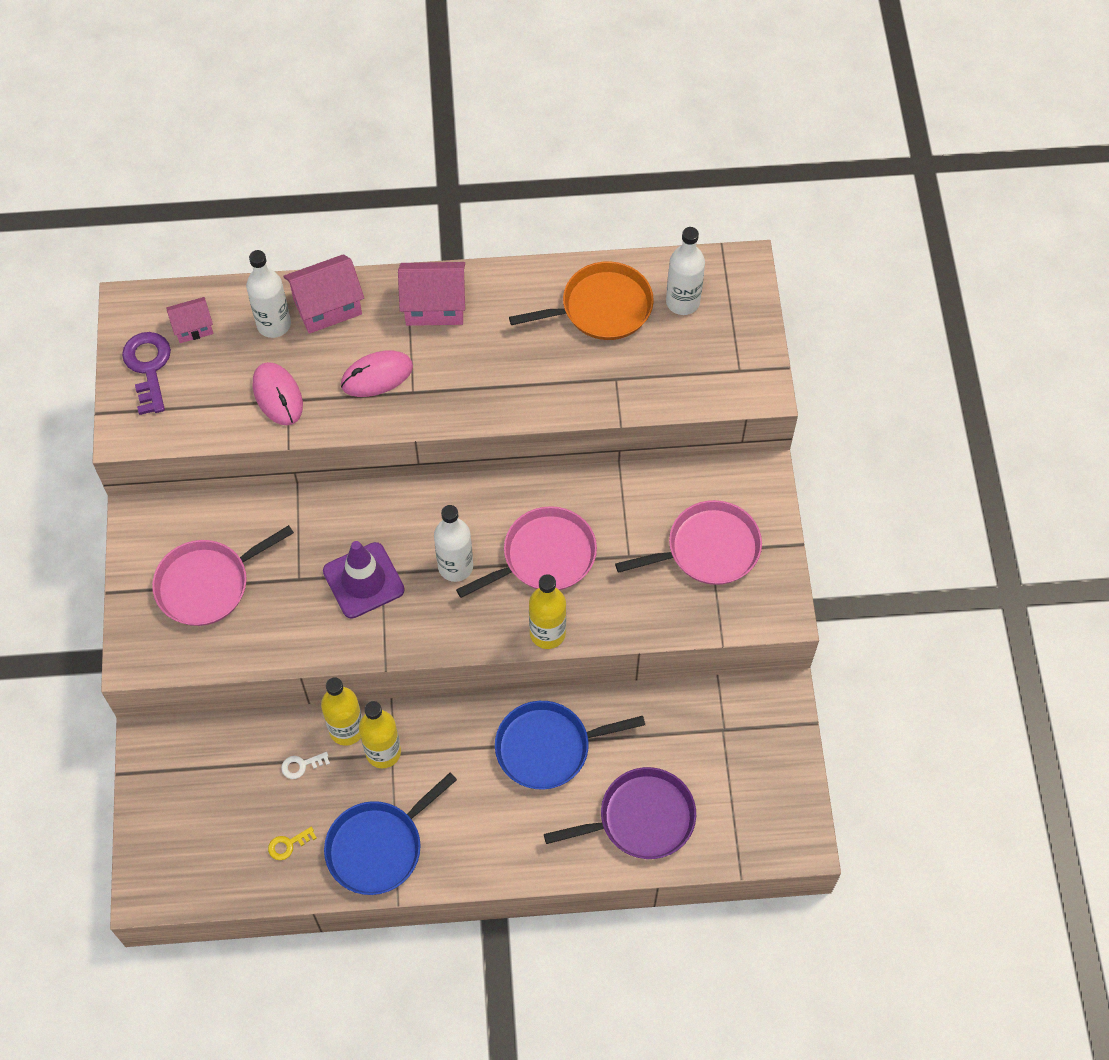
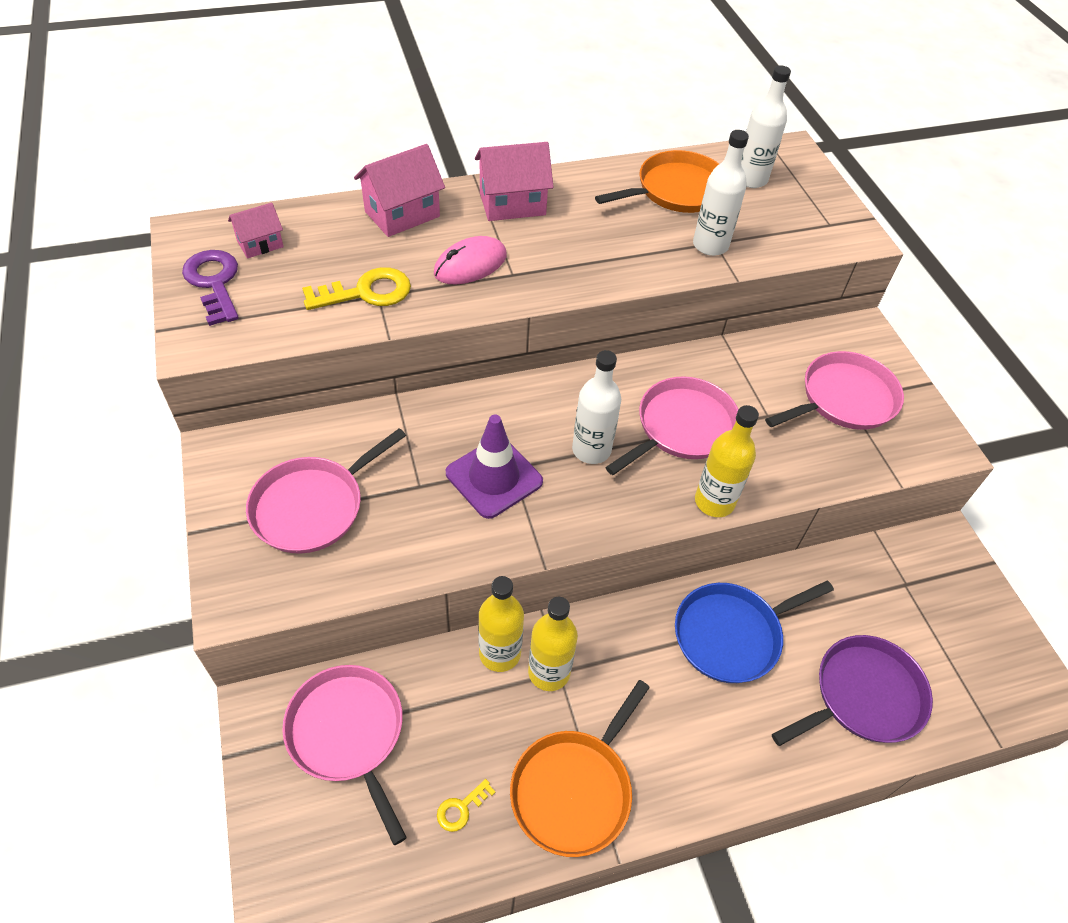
camera: 15 degrees left, 10 degrees down
(213, 773) = (348, 734): none -> pink pan
(274, 324) = (348, 233): white bottle -> white bottle (710, 245)
(278, 395) = (366, 292): pink mouse -> yellow key
(301, 765) = (456, 705): white key -> none
(378, 847) = (574, 789): blue pan -> orange pan

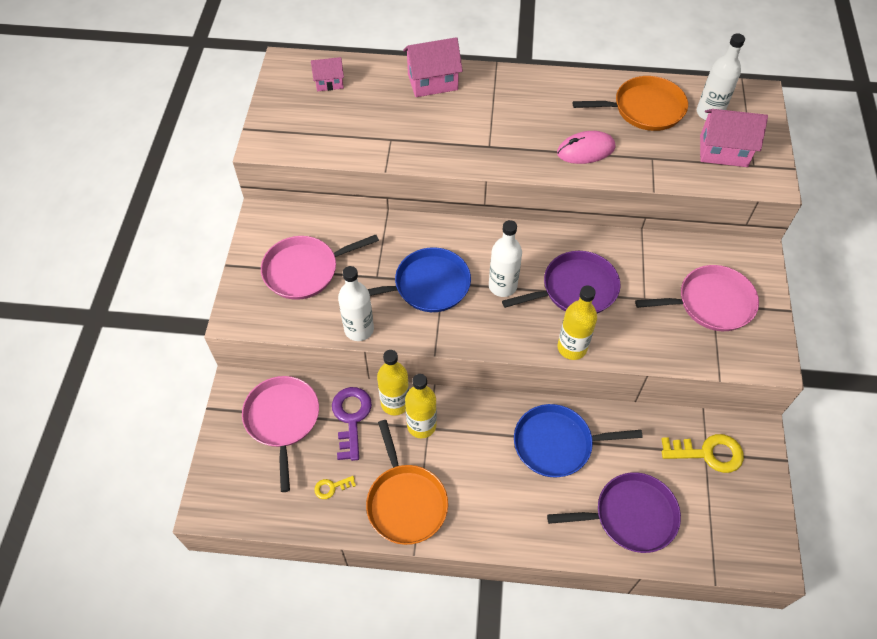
camera: 25 degrees right, 5 degrees up
(214, 283) = (290, 104): purple key -> purple key (351, 418)
(366, 292) = (384, 135): yellow key -> yellow key (708, 453)
(470, 265) = (463, 132): pink mouse -> pink mouse (585, 150)
(494, 477) = (427, 285): purple traffic cone -> blue pan
(512, 204) = (514, 92): pink house -> pink house (723, 151)
(574, 789) = (405, 502): orange pan -> orange pan turned 75 degrees counterclockwise
(682, 427) = (575, 289): pink pan -> purple pan
(710, 245) = (647, 159): white bottle -> white bottle (359, 329)

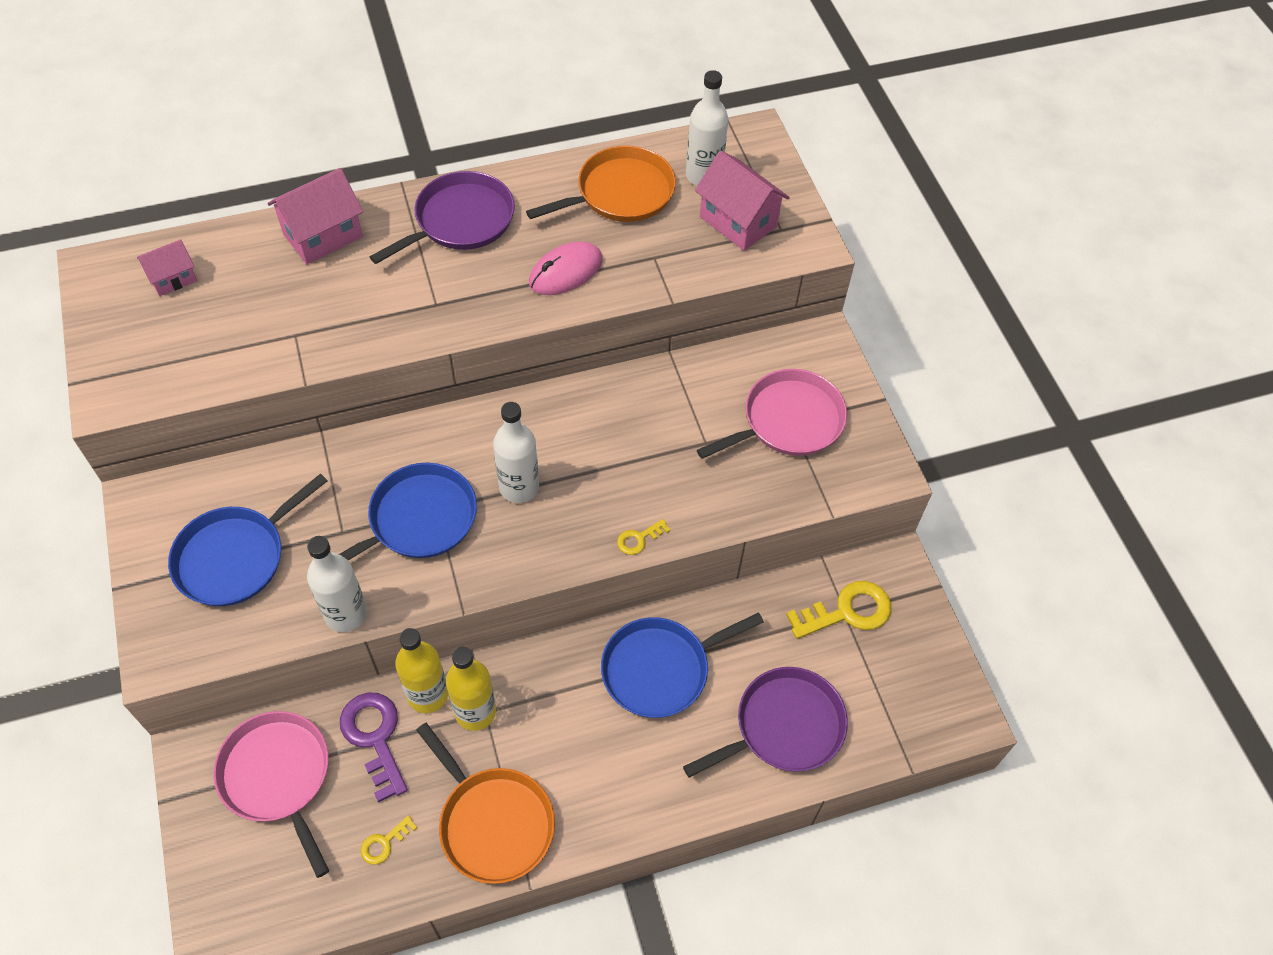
camera: 25 degrees left, 0 degrees up
(305, 270) = (235, 557): pink pan -> blue pan
(572, 348) = (639, 539): yellow bottle -> yellow key
(575, 289) = (614, 459): purple pan -> purple pan (460, 221)
(723, 151) = (738, 221): pink house -> pink house turned 60 degrees clockwise

